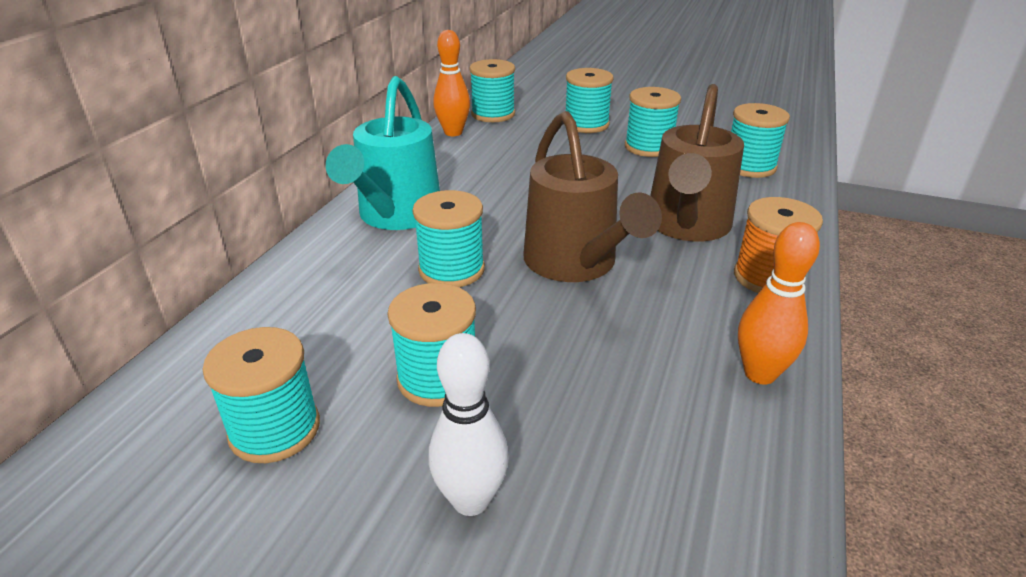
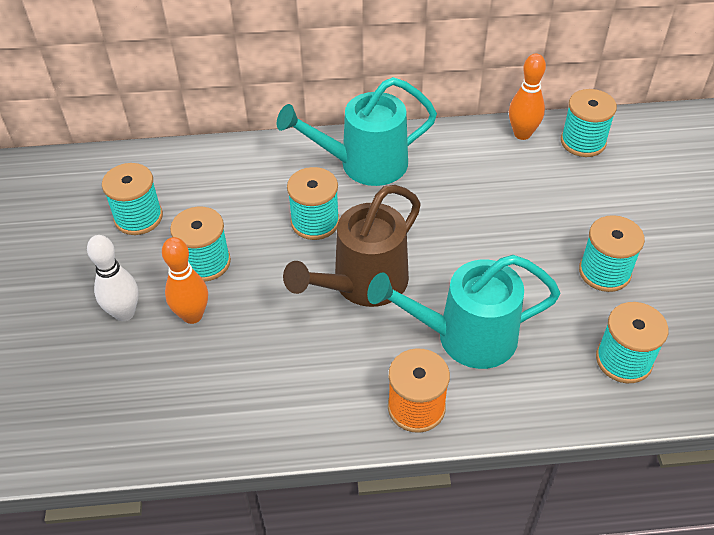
camera: 65 degrees right, 15 degrees up
(586, 124) = (618, 212): turquoise spool -> none
(686, 227) = (464, 337): brown watering can -> turquoise watering can
(760, 374) = (288, 421): orange bowling pin -> orange bowling pin (192, 315)

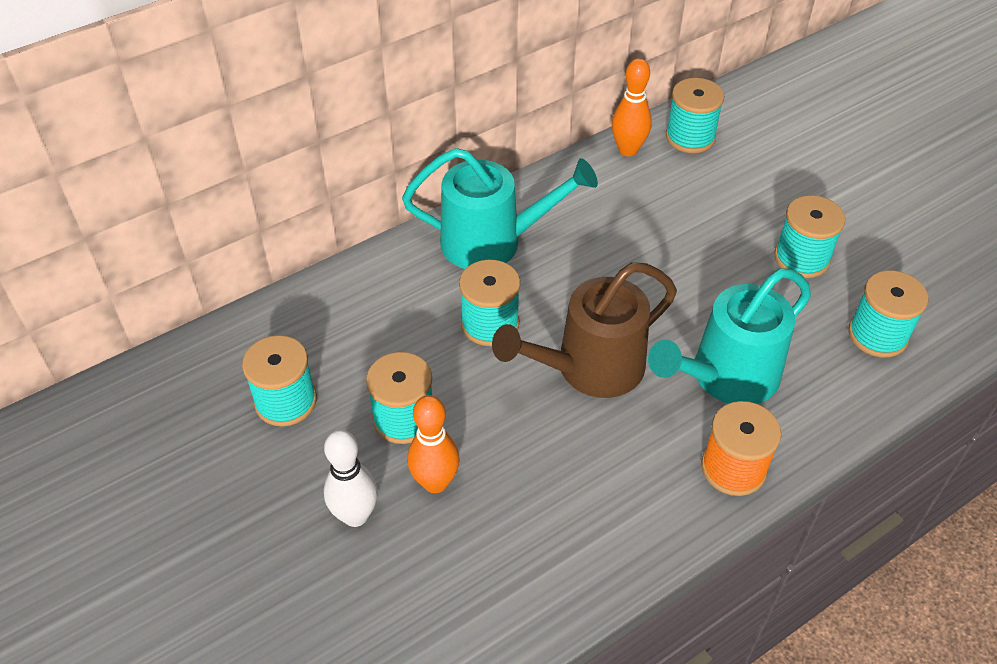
camera: 30 degrees left, 0 degrees up
(362, 285) = (589, 369): brown watering can -> brown watering can turned 45 degrees clockwise
(363, 164) = (493, 242): turquoise watering can -> turquoise watering can turned 135 degrees counterclockwise

